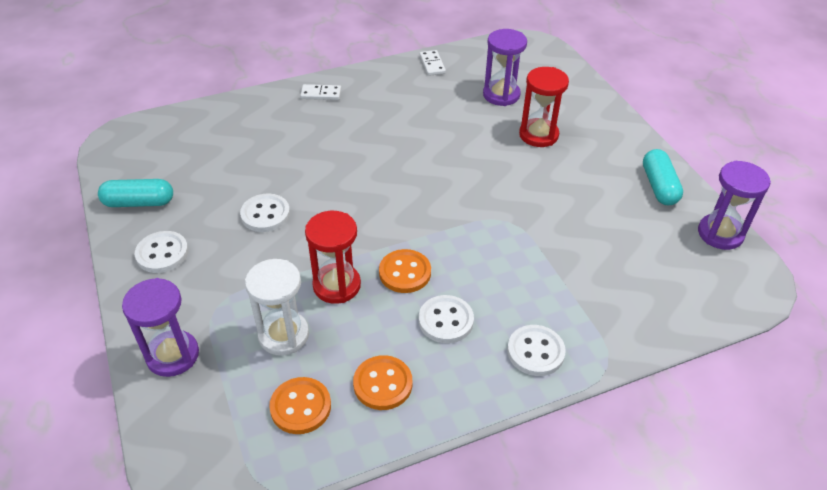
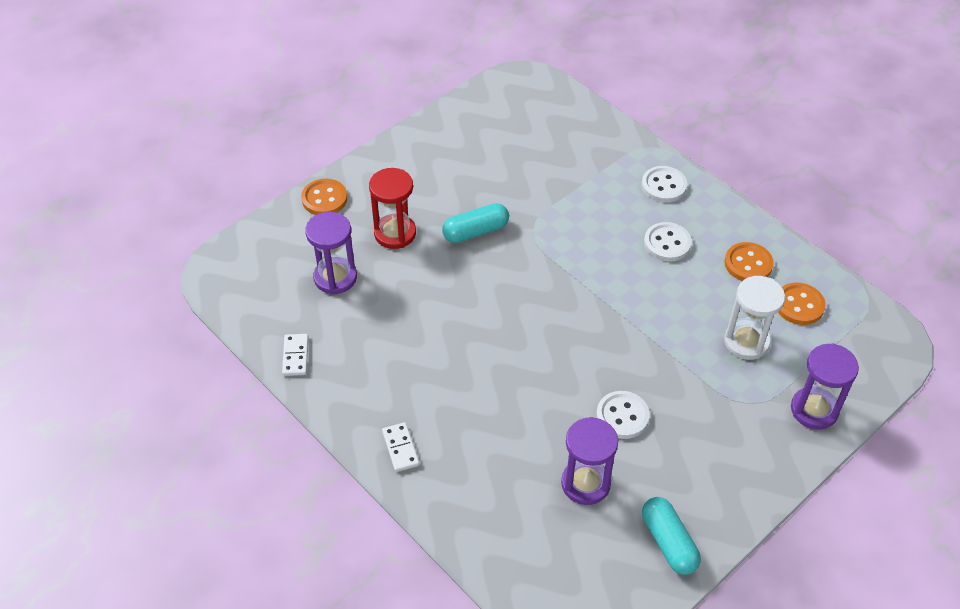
camera: 110 degrees left, 5 degrees up
(162, 253) = (719, 479): white button -> none
(336, 285) = (674, 325): red hourglass -> none
(405, 272) = (633, 283): orange button -> orange button (324, 199)
(432, 64) = (296, 356): white domino -> white domino turned 60 degrees counterclockwise
(659, 186) = (434, 140): turquoise capsule -> turquoise capsule (475, 231)
(720, 234) = (478, 100): purple hourglass -> purple hourglass (585, 483)

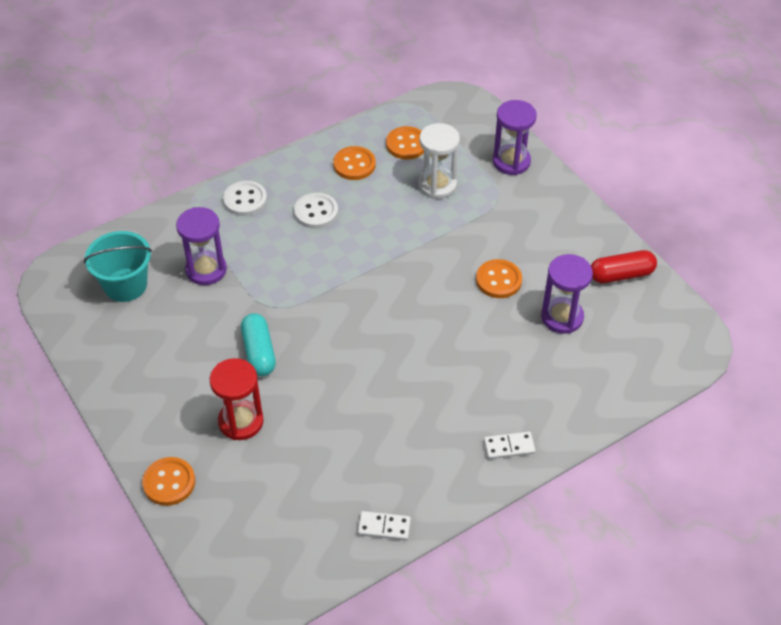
camera: 80 degrees left, 0 degrees up
(335, 277) = (287, 482): purple hourglass -> purple hourglass (206, 270)
(530, 125) = (125, 285): none -> turquoise bucket
(622, 416) = (498, 280): white button -> orange button
(668, 542) = (621, 275): turquoise capsule -> red capsule

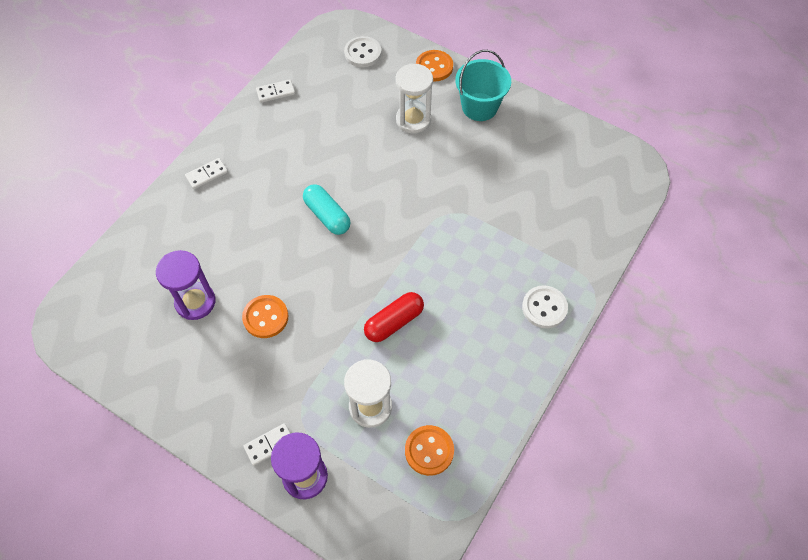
camera: 155 degrees right, 10 degrees up
(125, 285) = (578, 185): turquoise bucket -> turquoise bucket (479, 107)
(206, 270) = (525, 224): purple hourglass -> none
(241, 421) = (413, 120): red hourglass -> white hourglass
(259, 352) = (434, 173): turquoise capsule -> turquoise capsule (327, 215)
(316, 212) = (470, 322): white button -> white button (363, 53)
(354, 164) = (468, 397): orange button -> none
(531, 189) = (269, 445): none -> white domino
(621, 275) = (149, 371): red capsule -> red capsule (394, 322)

